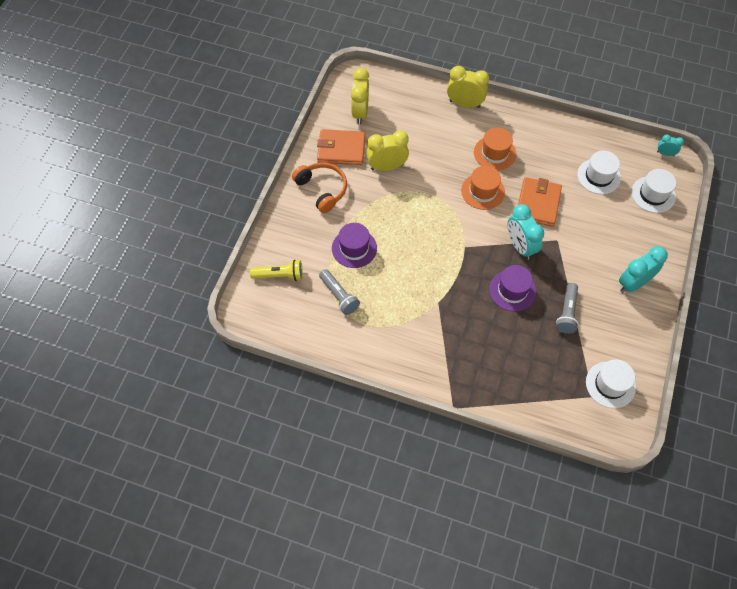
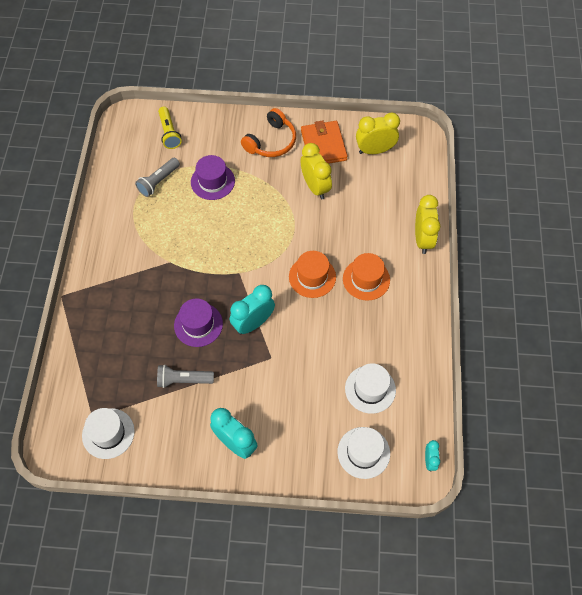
camera: 75 degrees right, 0 degrees up
(538, 203) = (313, 332): orange wallet -> none

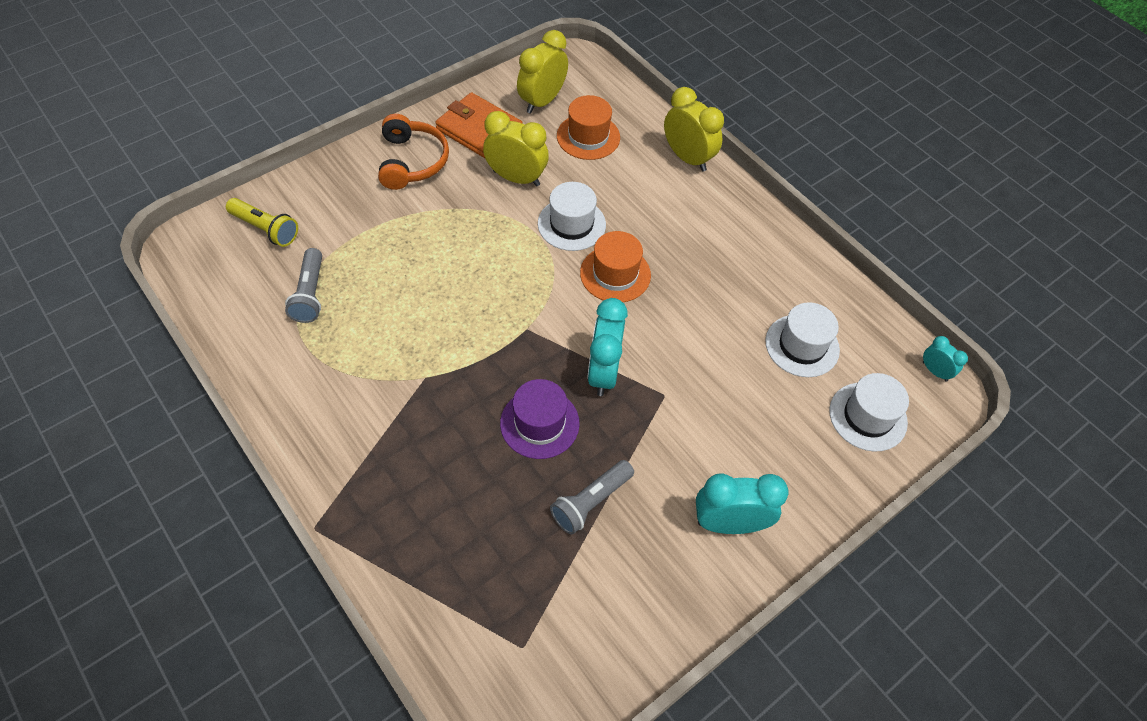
camera: 45 degrees left, 5 degrees down
(108, 433) = (564, 648): white hat -> white hat (571, 224)
(212, 181) = (384, 249): purple hat -> none
(366, 279) = (675, 236): orange hat -> orange hat (588, 137)

